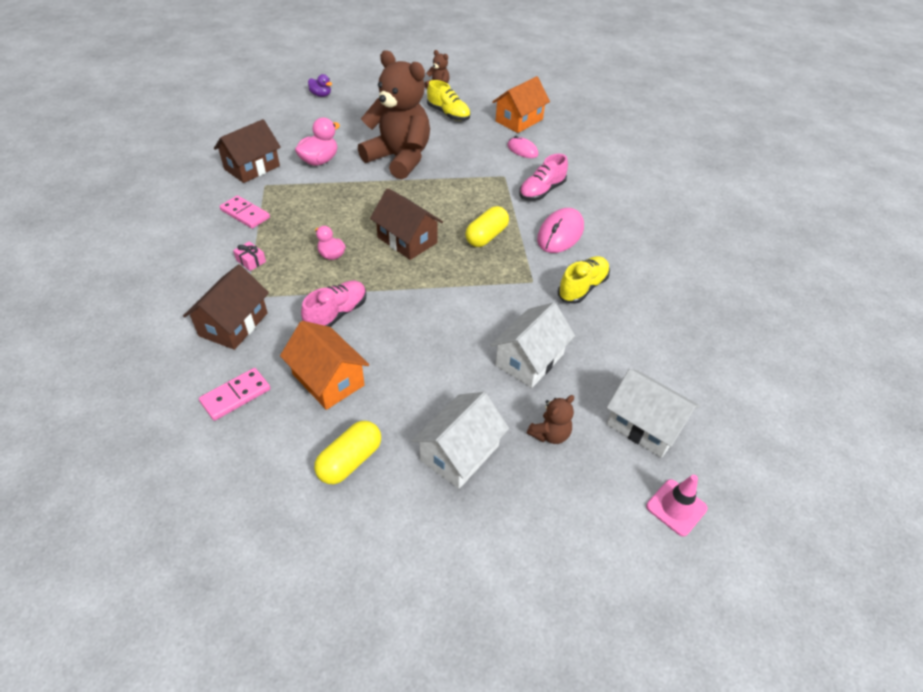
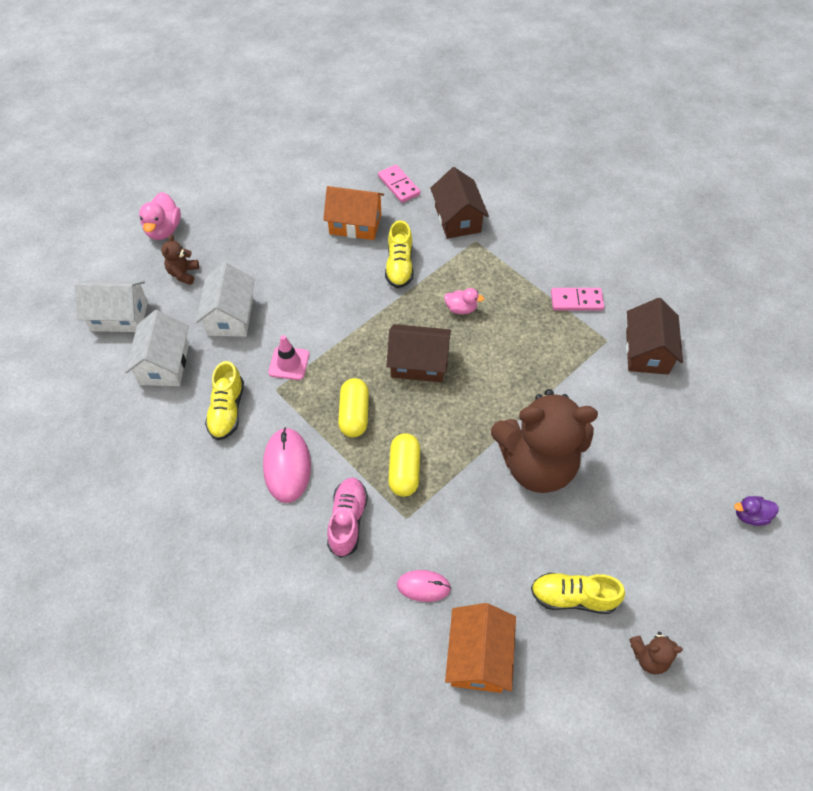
camera: 145 degrees right, 10 degrees up
(236, 396) = (398, 185): pink domino -> pink domino turned 45 degrees counterclockwise
(251, 261) = (511, 266): pink gift -> none
(319, 161) = (604, 404): pink duck -> pink duck (164, 230)
(337, 314) = (399, 266): pink shoe -> yellow shoe
(350, 461) = (295, 194): yellow capsule -> yellow capsule (404, 471)
(459, 453) = (234, 232): white house -> white house (164, 364)
(676, 507) = (79, 276): pink traffic cone -> pink traffic cone (289, 363)

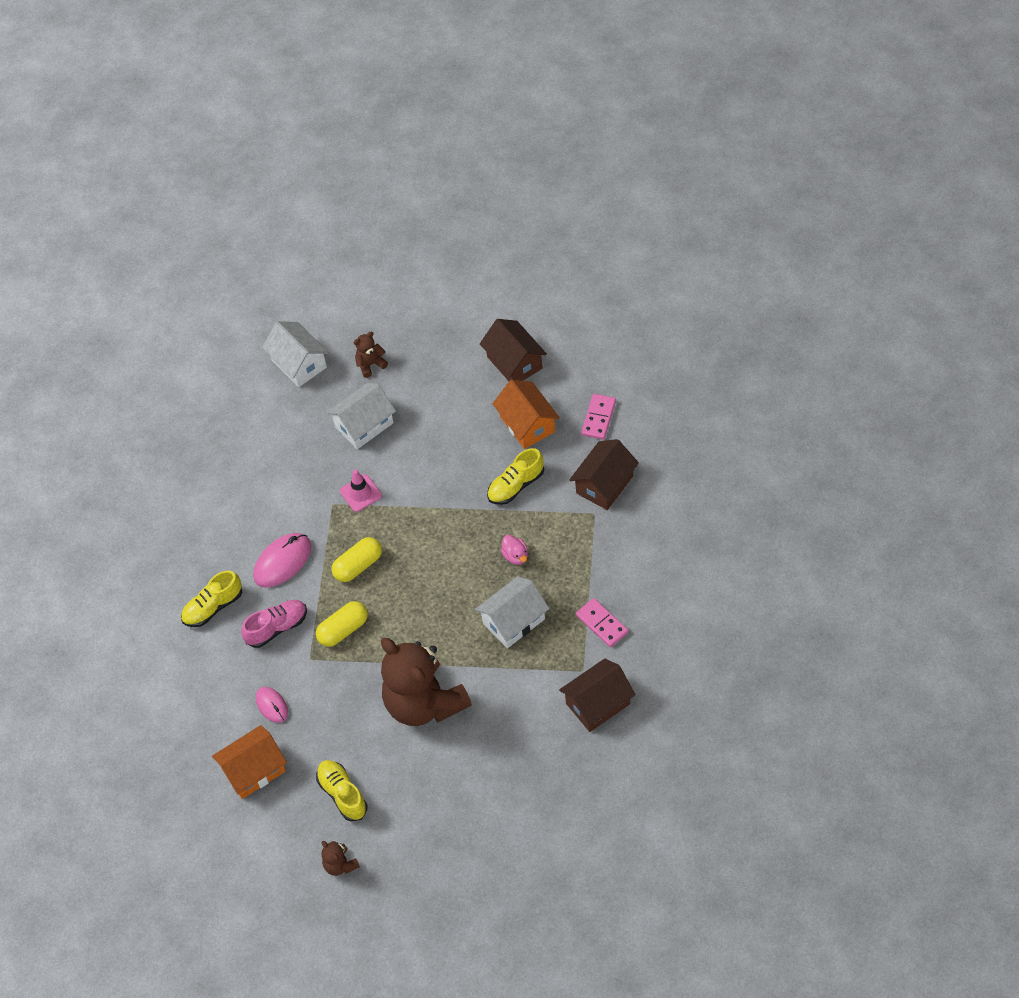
camera: 55 degrees right, 0 degrees up
(164, 230) = (396, 316): pink duck -> none
(164, 364) = (288, 424): white house -> white house (513, 621)
(227, 410) = (290, 492): yellow shoe -> yellow shoe (213, 607)
(418, 363) = (439, 568): brown house -> brown house (514, 362)
(750, 515) = (509, 861): purple duck -> none

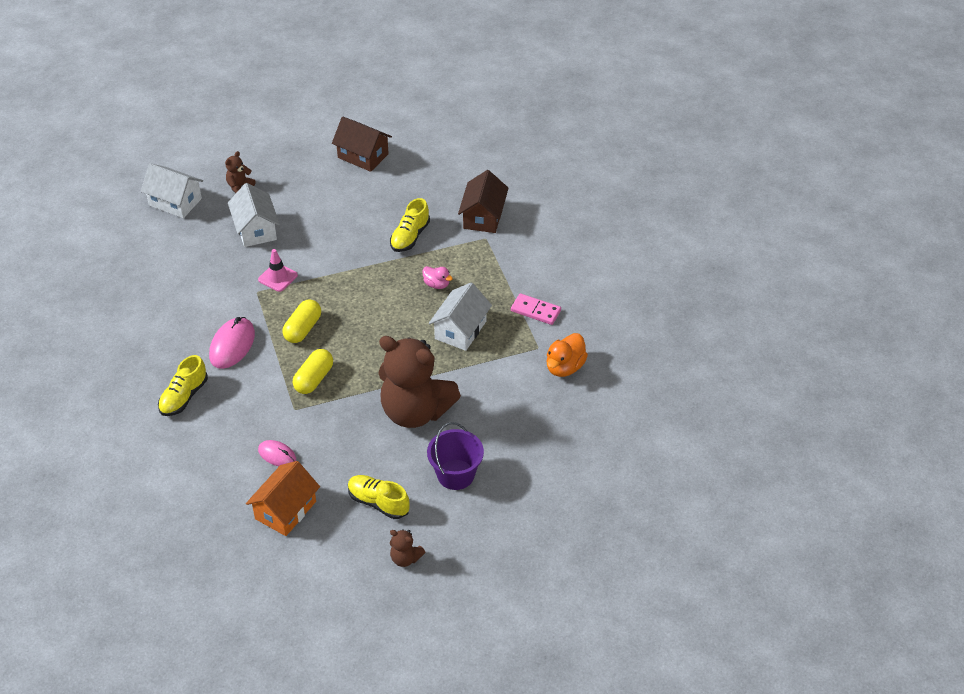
camera: 30 degrees left, 10 degrees down
(277, 628) = (252, 395): pink shoe -> none
(364, 425) = (256, 229): white house -> white house turned 45 degrees counterclockwise
(430, 790) = (455, 474): none -> purple bucket
(527, 424) = (396, 193): orange house -> none
(598, 418) = (453, 174): pink domino -> none
(598, 704) = (565, 367): brown house -> orange duck

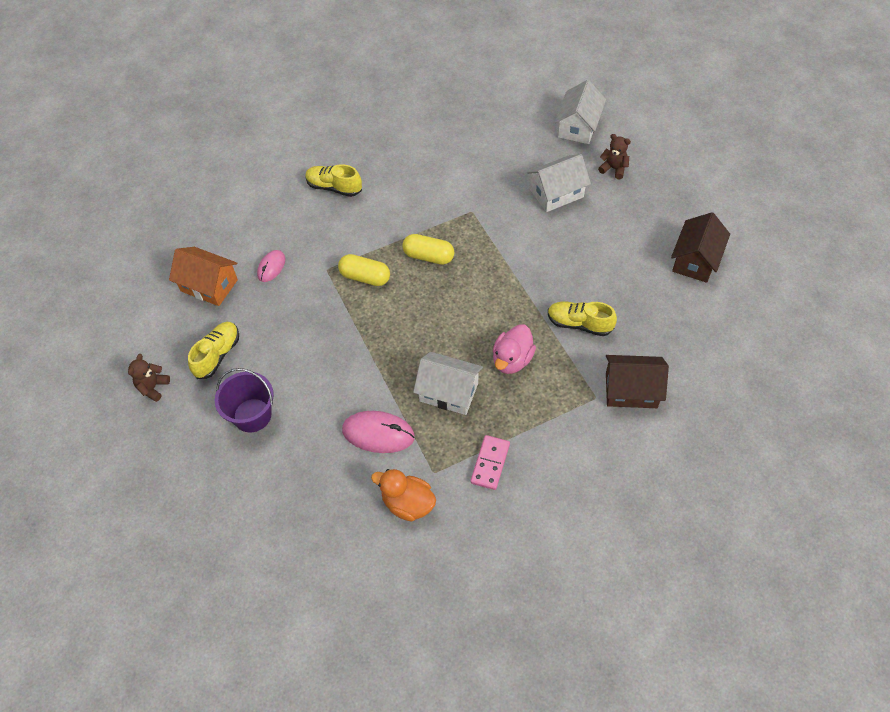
camera: 85 degrees right, 10 degrees up
(232, 345) = (400, 207): pink mouse -> pink mouse (378, 433)
(278, 277) = (494, 223): pink traffic cone -> none
(415, 411) = (331, 368): brown teddy bear -> none
(436, 284) = (512, 360): pink duck -> pink duck, size x1.60

